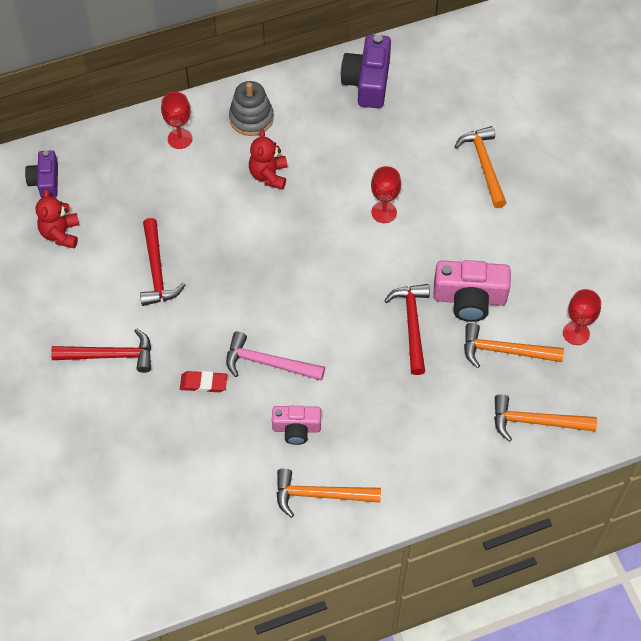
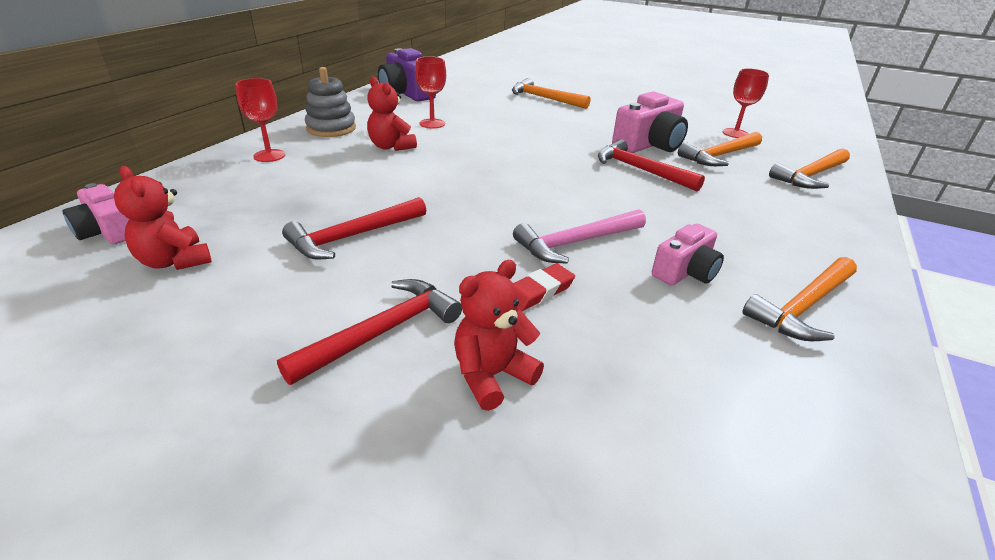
camera: 45 degrees left, 25 degrees down
(45, 181) = (107, 231): purple camera -> pink camera
(129, 414) = (492, 375): none -> red teddy bear
(156, 271) = (353, 236): red hammer -> red hammer turned 105 degrees clockwise
(384, 212) = (516, 133): red goblet -> red goblet (432, 123)

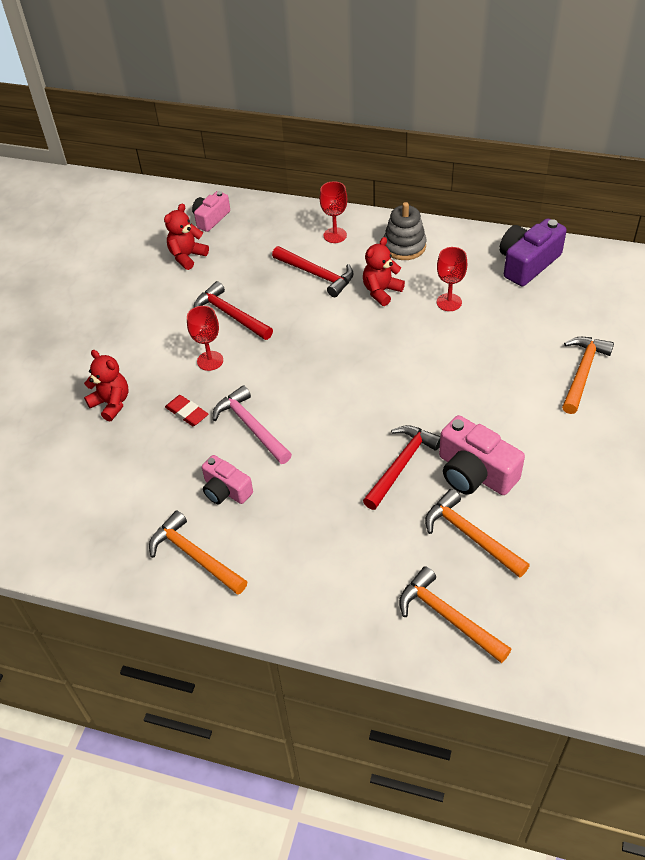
camera: 85 degrees right, 15 degrees up
(382, 332) = (139, 355): red hammer -> red hammer (317, 275)
(735, 133) = (557, 561): red goblet -> red goblet (210, 361)

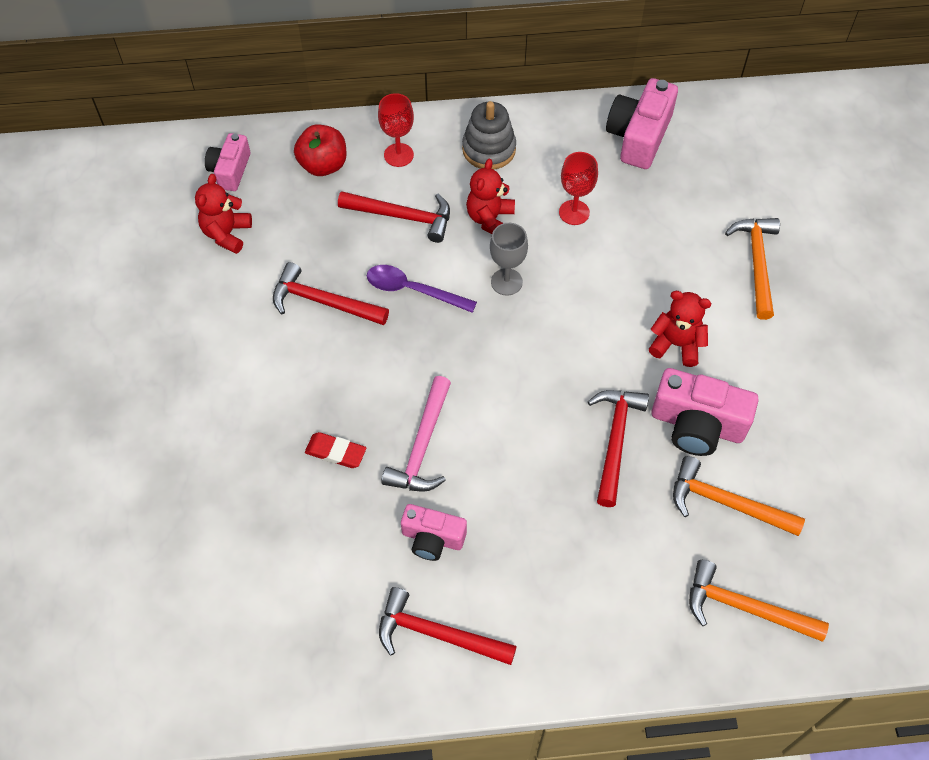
camera: 25 degrees left, 10 degrees up
(111, 403) = (235, 469): red teddy bear -> red teddy bear (676, 344)
(195, 556) = (437, 634): orange hammer -> red hammer
(210, 361) = (329, 373): red goblet -> none
(251, 426) = (422, 446): pink hammer -> pink hammer turned 105 degrees counterclockwise
(277, 230) = (323, 165): none -> red apple
(299, 323) = (413, 290): none -> purple spoon
(372, 335) = (506, 282): none -> grey goblet
(527, 263) = (638, 136): purple camera -> pink camera

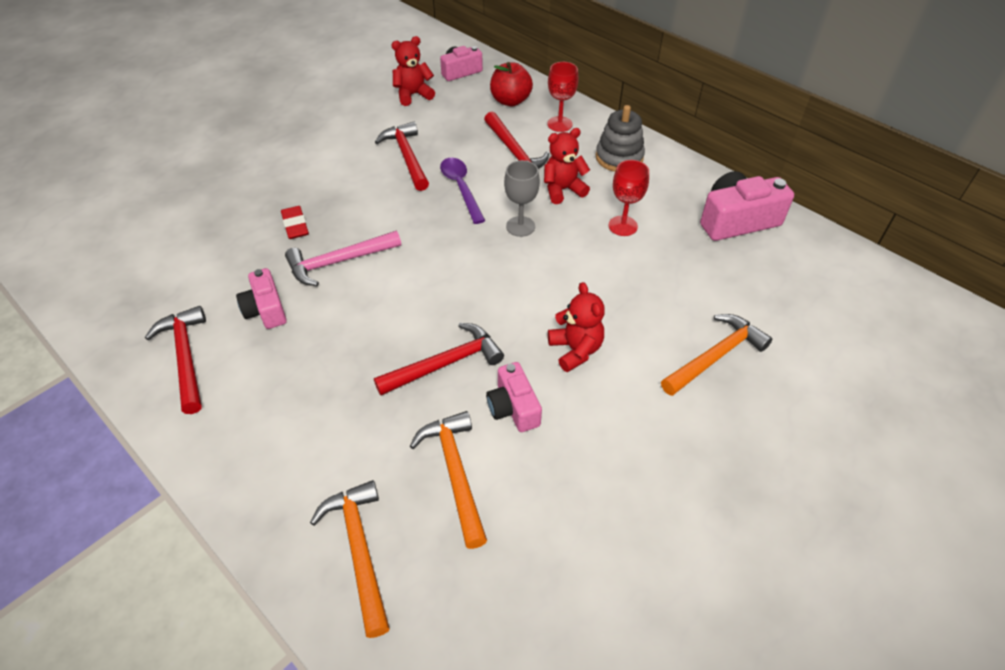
camera: 50 degrees right, 10 degrees down
(697, 424) = (513, 407): pink camera -> pink camera, size x0.63

